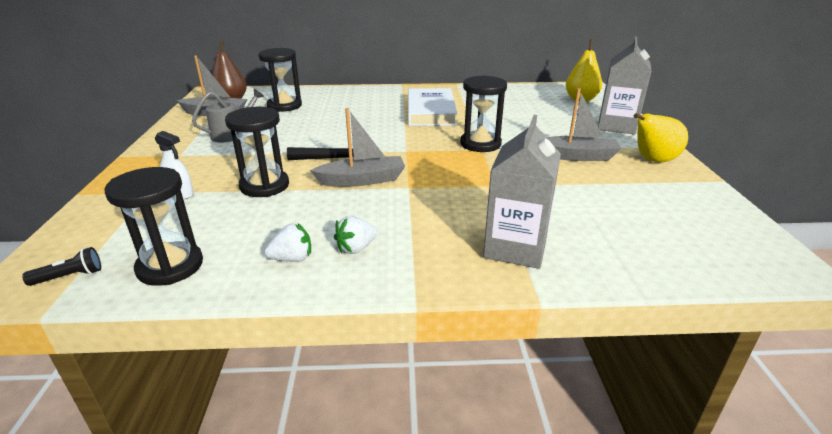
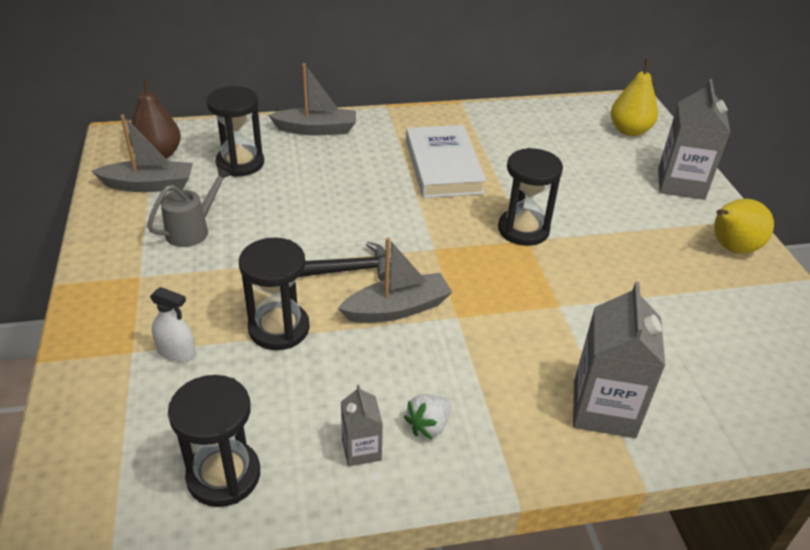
camera: 10 degrees left, 10 degrees up
(70, 276) = (110, 503): black flashlight -> none
(292, 259) = (361, 449): white strawberry -> grey carton
(576, 156) = (642, 246): grey boat -> grey boat (317, 129)

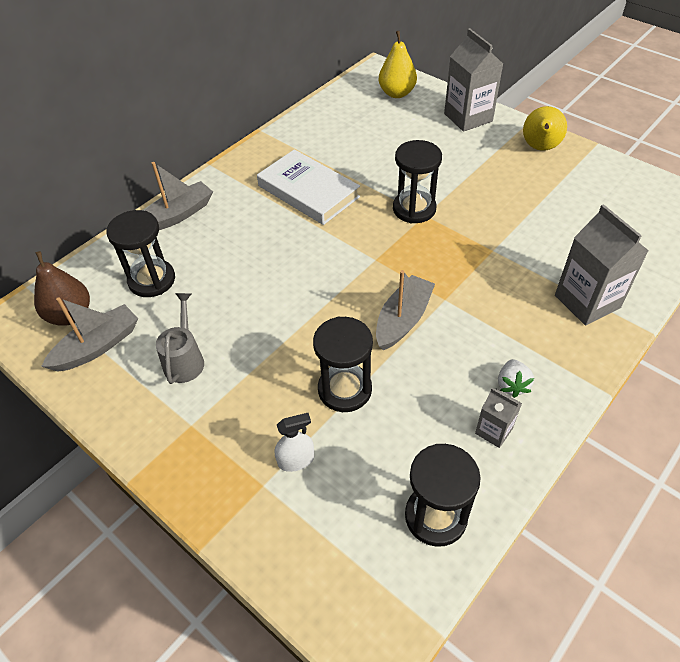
camera: 35 degrees left, 10 degrees up
(348, 270) = (339, 313): black hammer -> none

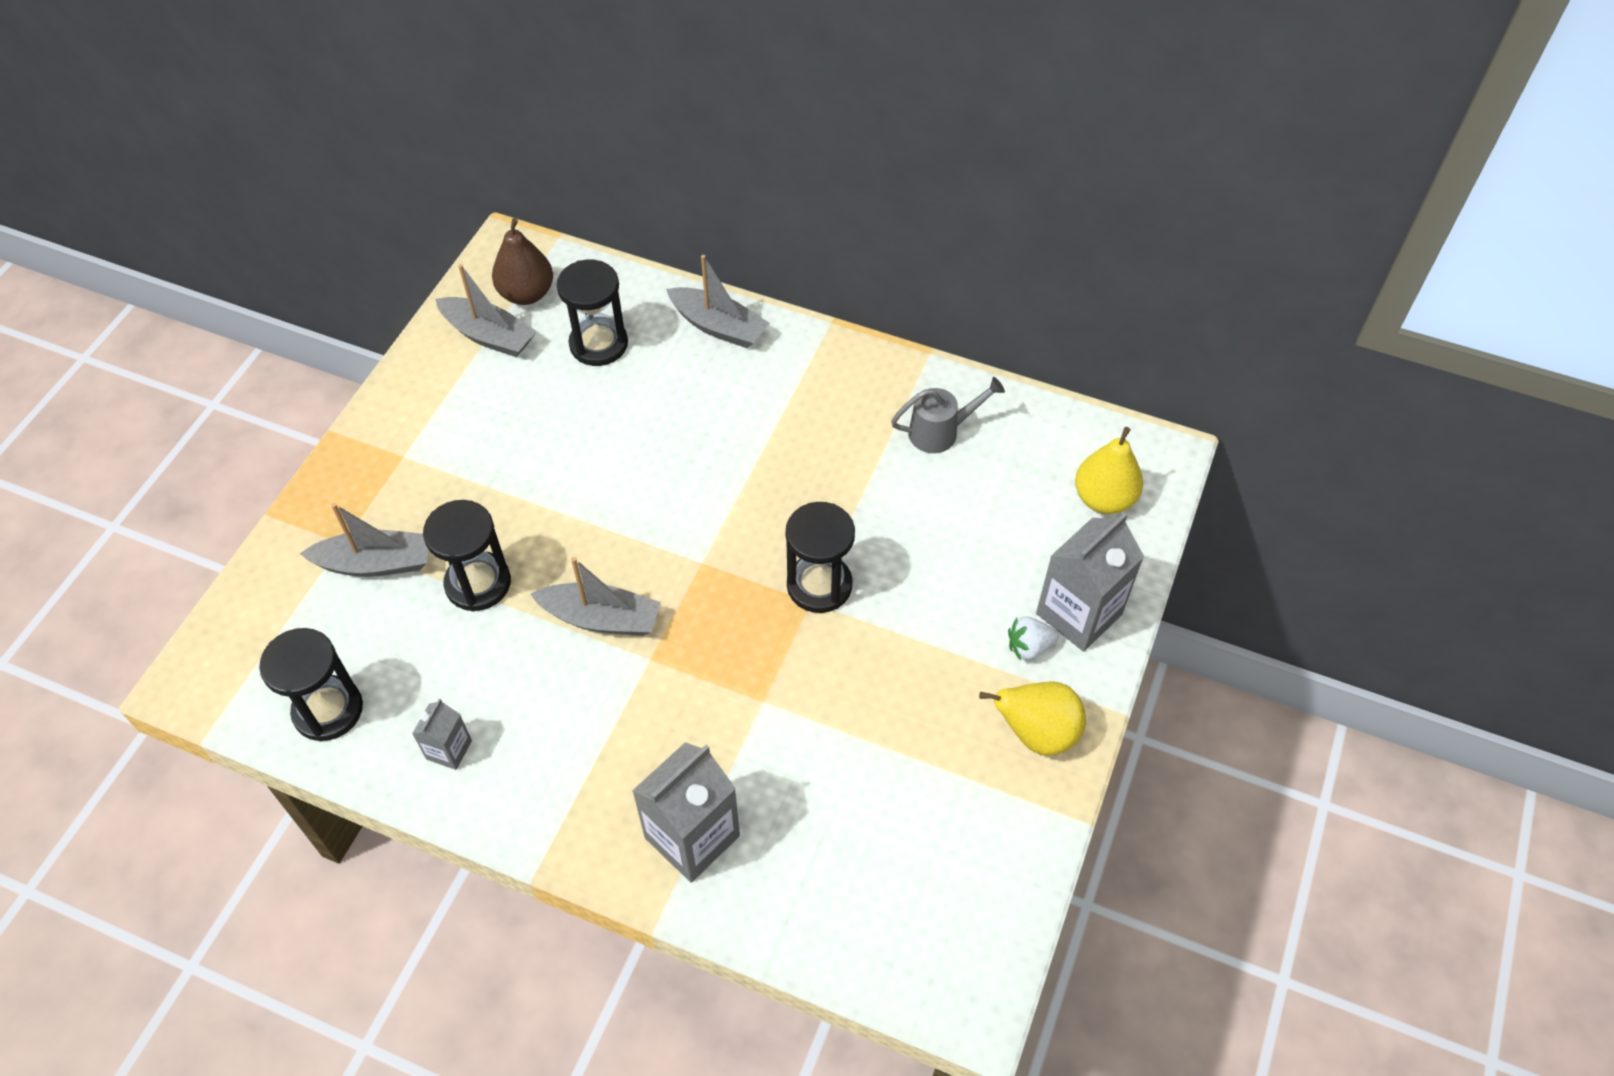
camera: 70 degrees right, 5 degrees up
(185, 359) = (488, 419): grey watering can -> grey watering can (941, 432)
(296, 460) = (376, 563): white spray bottle -> grey boat
(308, 191) = (813, 450): white book -> none
(512, 385) = (522, 760): white strawberry -> white strawberry (1029, 647)

